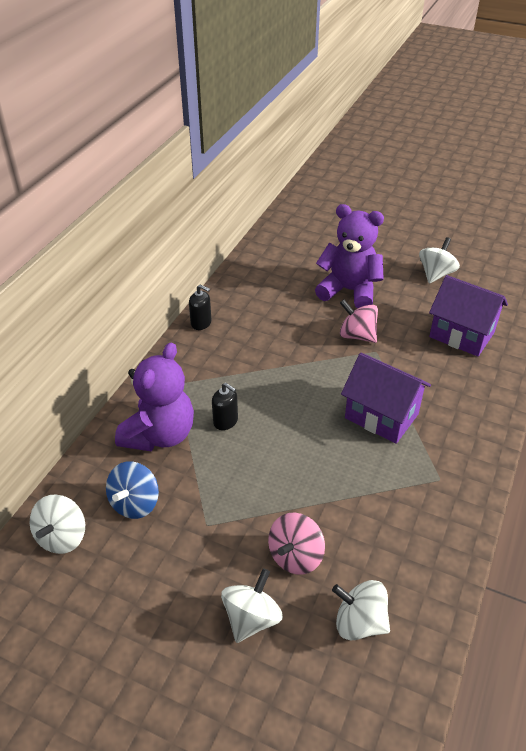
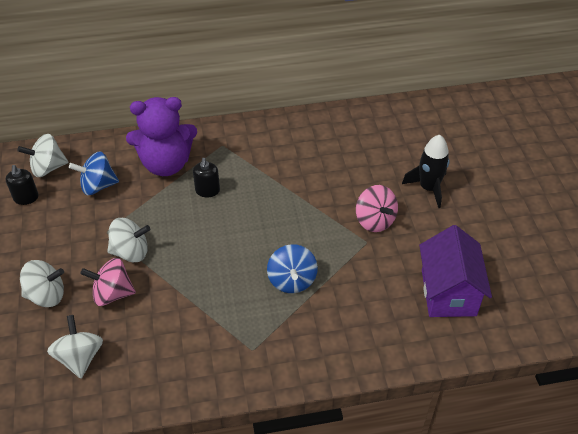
camera: 55 degrees right, 5 degrees up
(201, 323) = (297, 122): black soap dispenser -> black soap dispenser (26, 198)
(349, 291) = (428, 188): purple teddy bear -> black rocket
(357, 335) = (375, 220): pink spinning top -> pink spinning top turned 150 degrees clockwise
(381, 416) = (292, 280): purple house -> blue spinning top
(436, 274) = (519, 237): white spinning top -> white spinning top (130, 252)

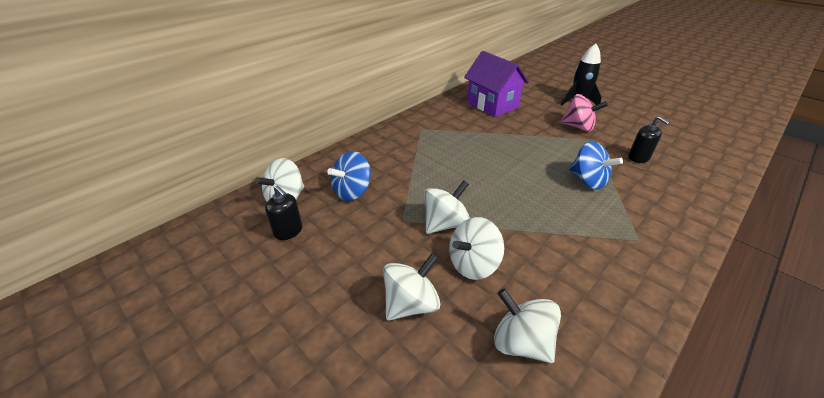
camera: 35 degrees left, 10 degrees down
(112, 293) = (473, 264): pink spinning top -> white spinning top
(166, 164) = (393, 154): purple teddy bear -> none
(207, 191) = (449, 157): black soap dispenser -> black soap dispenser (638, 158)
(448, 292) = (677, 142): purple house -> purple house (492, 105)

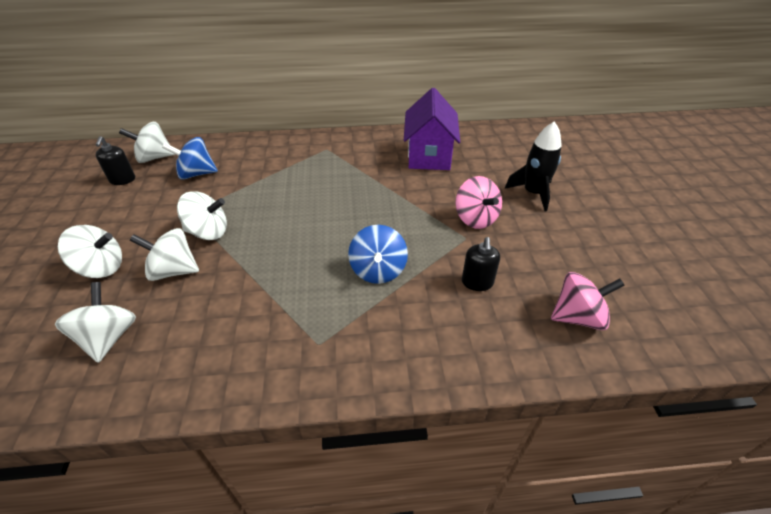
camera: 40 degrees right, 5 degrees up
(698, 148) = (577, 317): none -> pink spinning top

